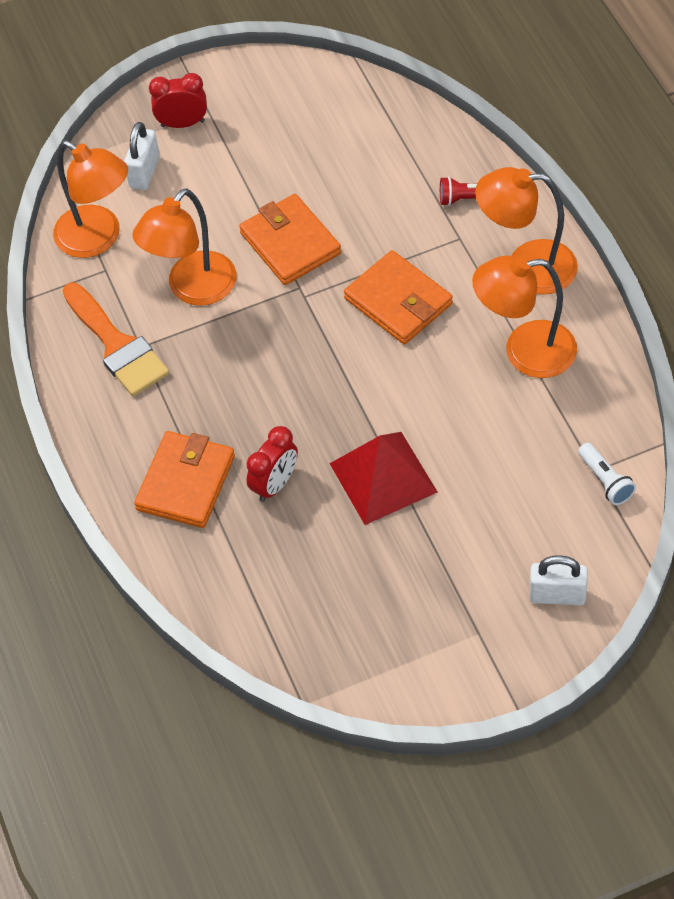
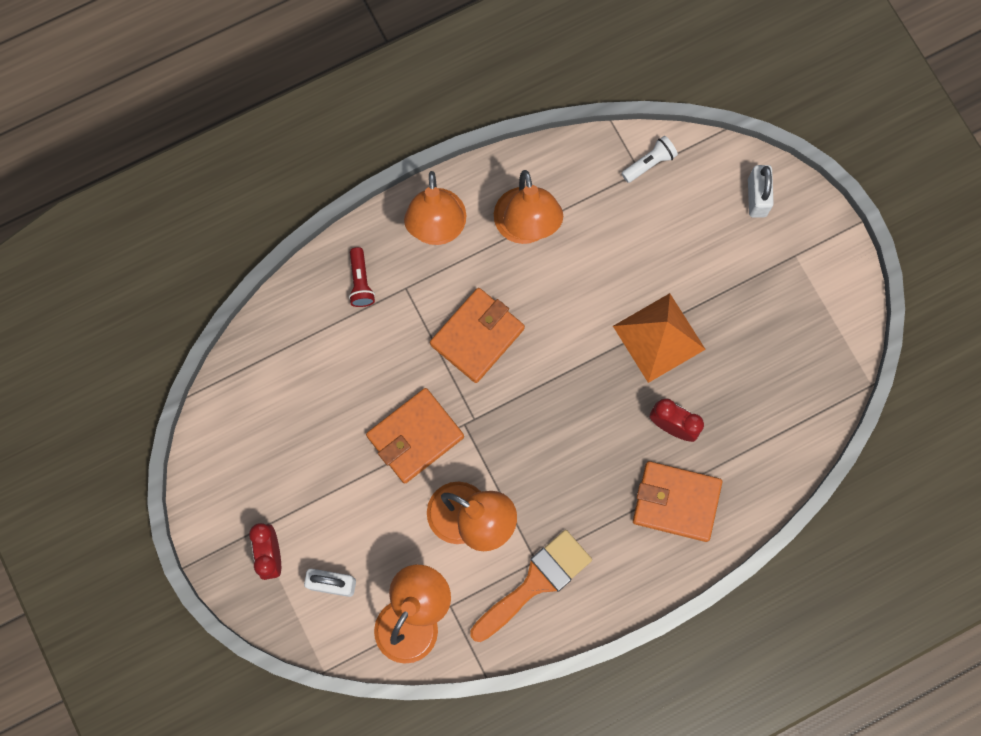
camera: 100 degrees left, 20 degrees up
(383, 477) = (659, 337): red pyramid -> orange pyramid

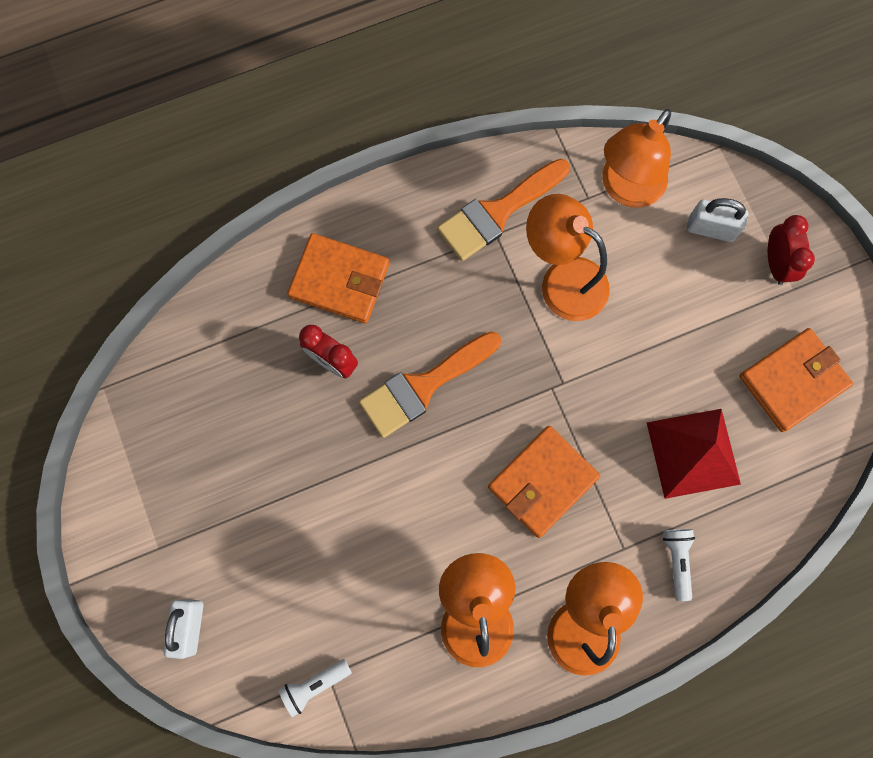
camera: 175 degrees left, 0 degrees up
(348, 372) = (693, 453): none -> red pyramid
(360, 282) = (677, 560): red flashlight -> white flashlight
(415, 436) = (618, 374): orange wallet -> orange wallet (792, 381)
(588, 410) = (423, 386): none -> orange brush
(659, 337) = (333, 463): orange pyramid -> none

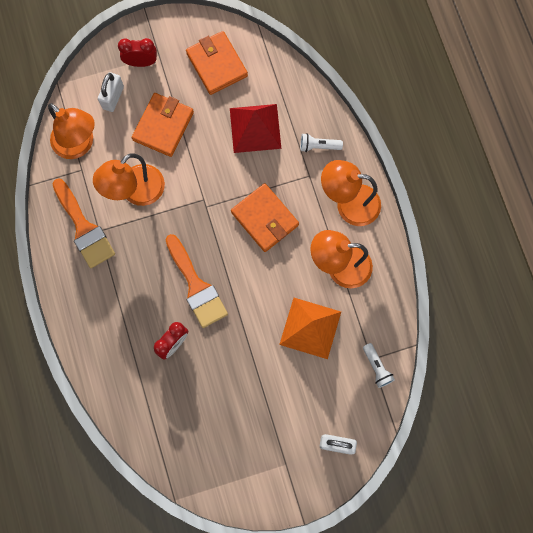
camera: 85 degrees left, 0 degrees up
(339, 280) = (118, 335): orange wallet -> orange wallet (163, 126)
(371, 570) = (310, 328): none -> orange pyramid

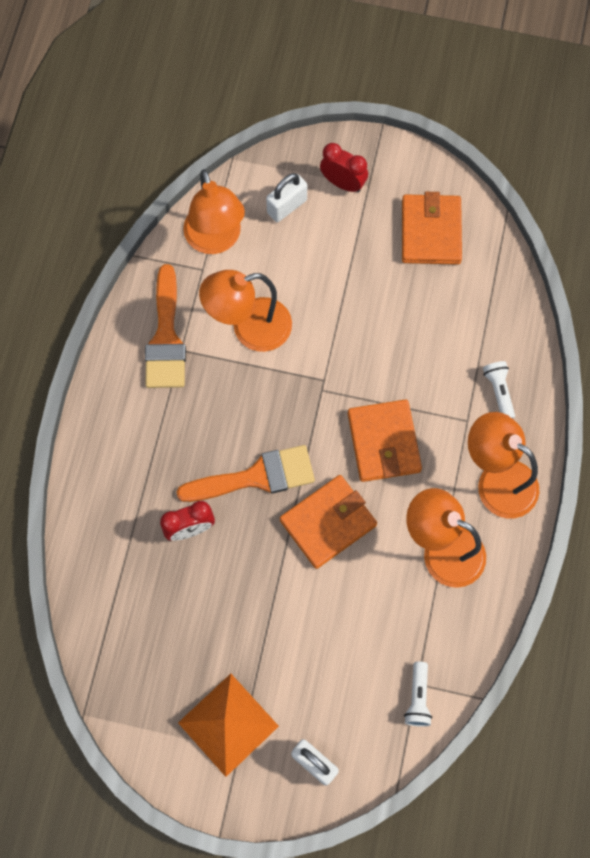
camera: 30 degrees right, 5 degrees down
(163, 126) = (326, 270): orange wallet -> orange wallet (328, 522)
(196, 286) = (256, 477): orange brush -> orange brush turned 105 degrees counterclockwise
(255, 128) = (434, 330): red pyramid -> none
(310, 328) = (364, 603): orange pyramid -> orange pyramid (228, 724)
(318, 146) = (499, 391): white flashlight -> white flashlight turned 45 degrees clockwise

